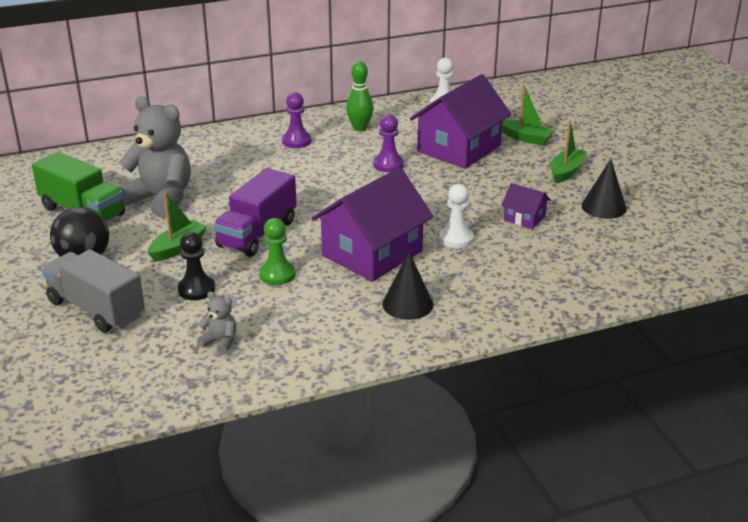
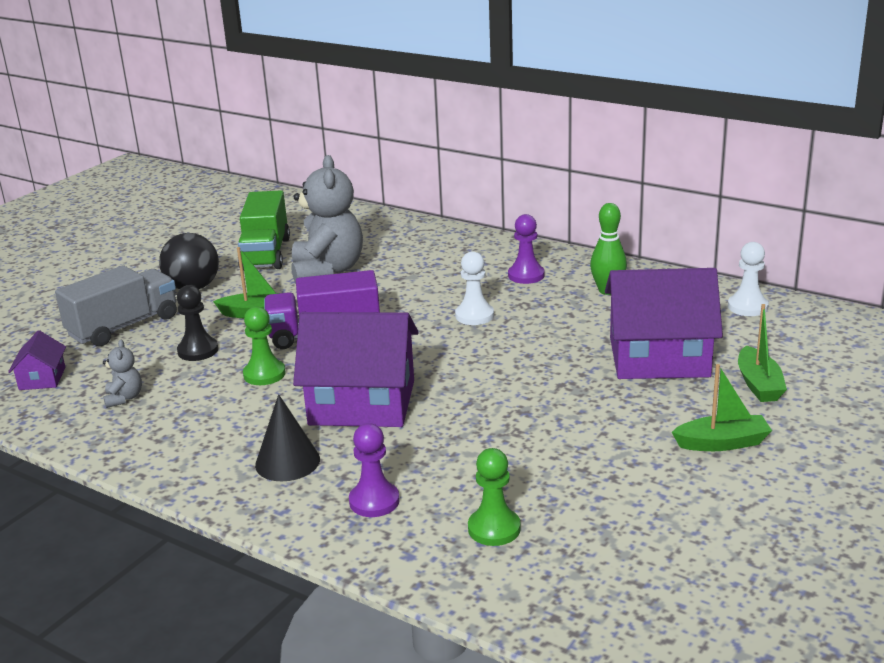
camera: 55 degrees right, 5 degrees down
(96, 309) = (124, 326): grey truck -> grey truck turned 45 degrees clockwise
(388, 165) = (555, 336): purple pawn -> purple pawn (374, 501)
(456, 238) = (454, 436): white pawn -> white pawn (474, 316)
(524, 218) = (561, 459): purple house -> purple house (42, 378)
(566, 264) = (494, 529): none -> green pawn
(604, 207) = (674, 503): black cone -> none

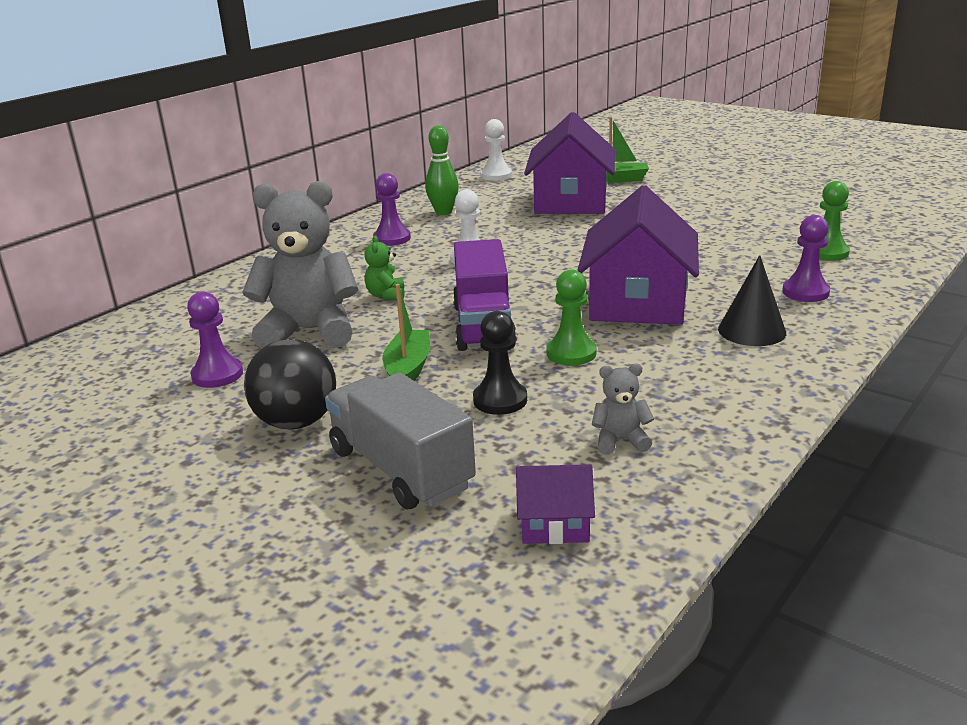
camera: 85 degrees left, 0 degrees up
(266, 254) = (217, 375): green truck -> purple pawn
(391, 289) = (386, 295): none -> green teddy bear
(722, 443) = (697, 191): green boat -> none

